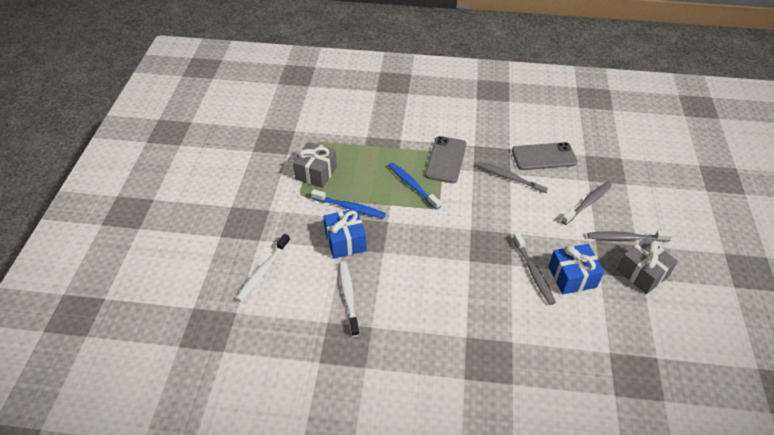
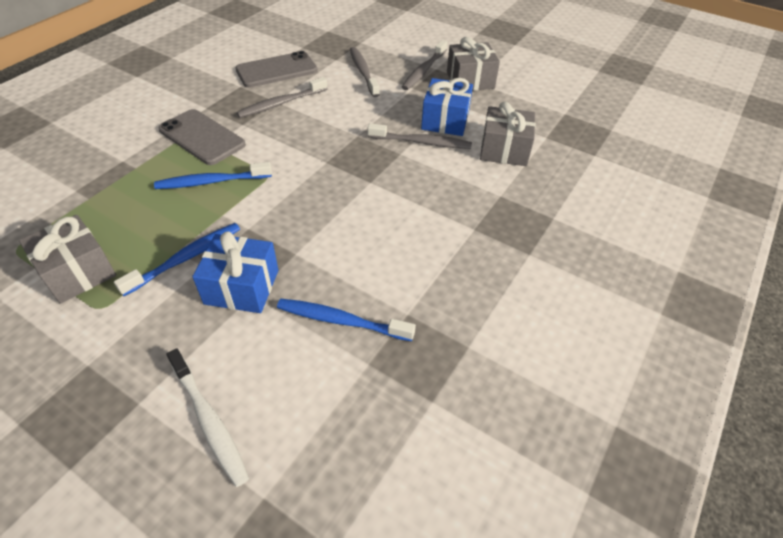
camera: 65 degrees left, 0 degrees up
(348, 296) = (341, 321): white toothbrush -> blue toothbrush
(544, 156) = (276, 70): grey phone -> grey phone turned 45 degrees clockwise
(567, 327) = (504, 150): none -> grey gift

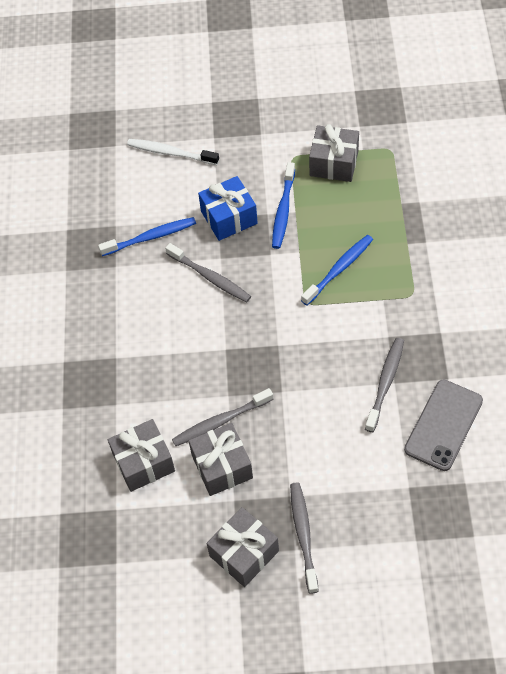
camera: 150 degrees right, 10 degrees up
(202, 137) = (400, 301): grey phone -> none
(363, 72) = (361, 486): grey toothbrush -> grey toothbrush (210, 277)
(445, 120) = (222, 466): blue gift -> grey gift

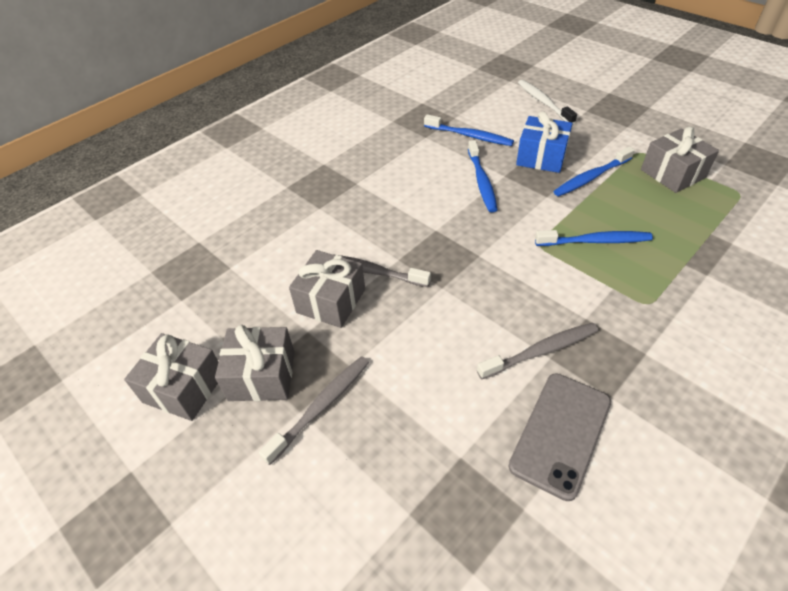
camera: 45 degrees right, 10 degrees down
(143, 462) = (286, 254): grey gift -> grey gift (184, 388)
(210, 277) = (482, 181): grey toothbrush -> blue toothbrush
(443, 425) = (560, 433): grey phone -> grey phone turned 45 degrees counterclockwise

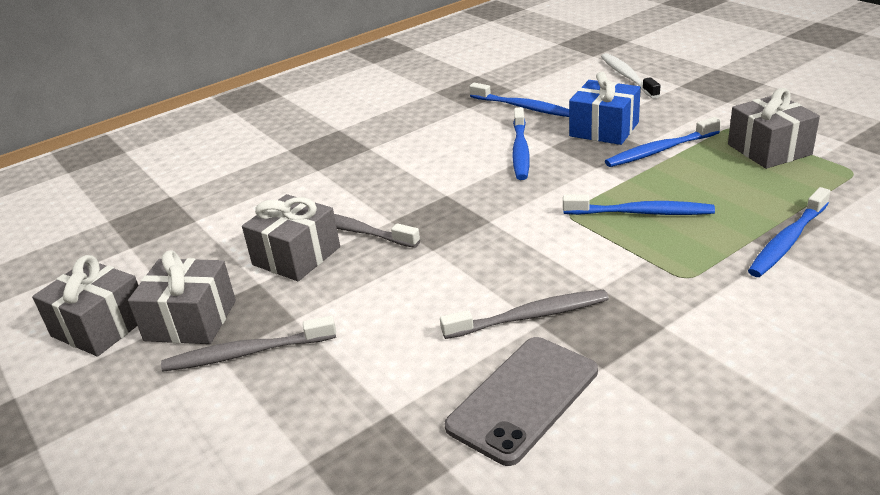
camera: 10 degrees right, 15 degrees down
(321, 406) = (246, 353): grey toothbrush -> grey toothbrush turned 150 degrees counterclockwise
(712, 263) = (787, 241): none -> blue toothbrush

